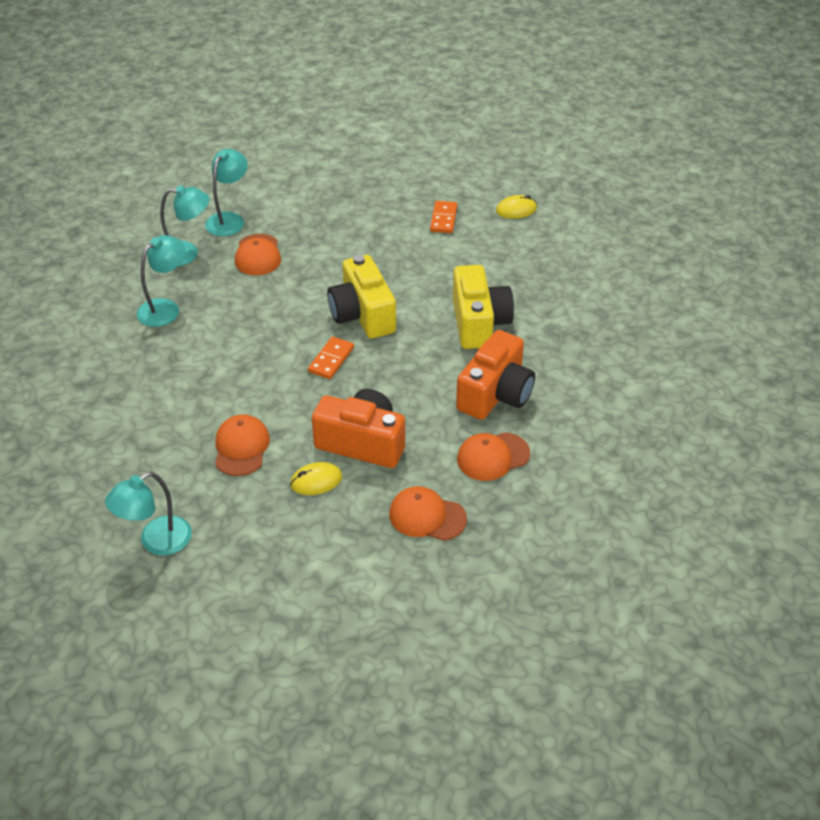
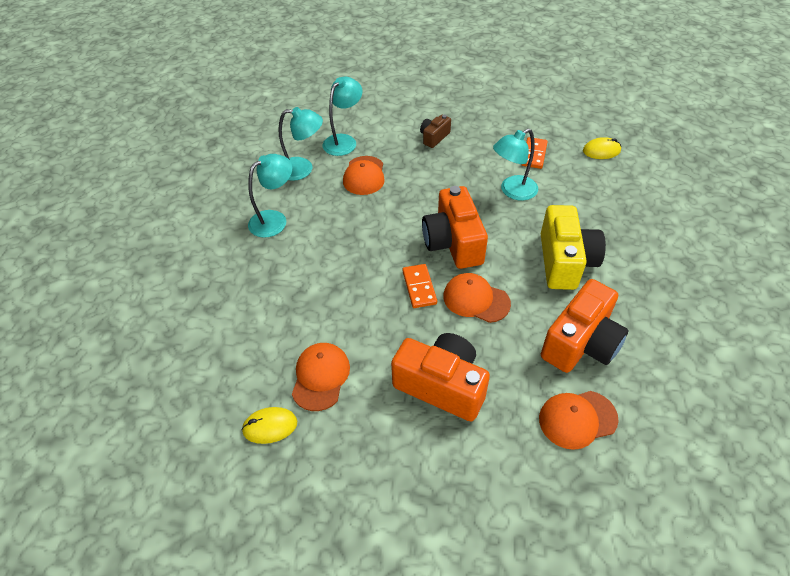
camera: 10 degrees right, 5 degrees up
(156, 542) = (217, 483): turquoise lamp -> turquoise lamp (512, 191)
(316, 481) = (390, 427): yellow mouse -> yellow mouse (270, 426)
(331, 208) = (434, 137): none -> brown camera
(331, 360) = (419, 287): orange domino -> orange domino turned 45 degrees counterclockwise
(362, 314) = (453, 242): yellow camera -> orange camera
(427, 516) = (504, 488): orange cap -> orange cap (476, 299)

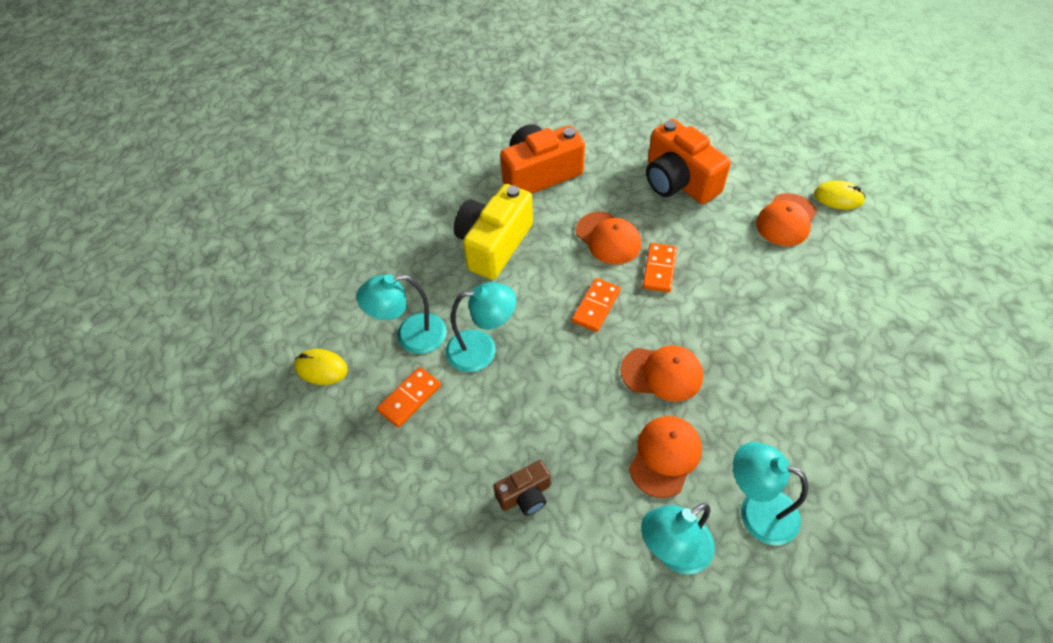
camera: 155 degrees left, 5 degrees up
(274, 219) = (813, 424): turquoise lamp -> turquoise lamp (411, 336)
(453, 242) = (596, 306): orange camera -> orange domino
(577, 419) = (584, 130): orange cap -> orange cap (662, 373)

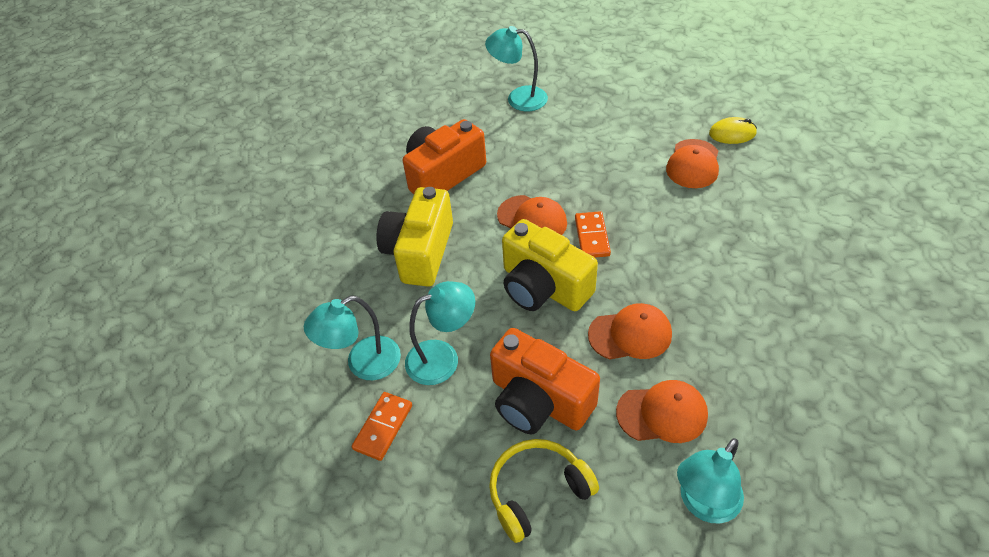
camera: 15 degrees left, 5 degrees down
(321, 368) = (276, 422): yellow mouse -> none
(525, 495) = (537, 491): brown camera -> yellow headphones
(596, 306) = (543, 287): orange domino -> yellow camera
(665, 456) = (662, 413): orange cap -> orange cap turned 75 degrees clockwise
(678, 181) = (581, 151): orange camera -> orange camera (538, 401)
(756, 510) = (767, 440): turquoise lamp -> turquoise lamp (518, 98)

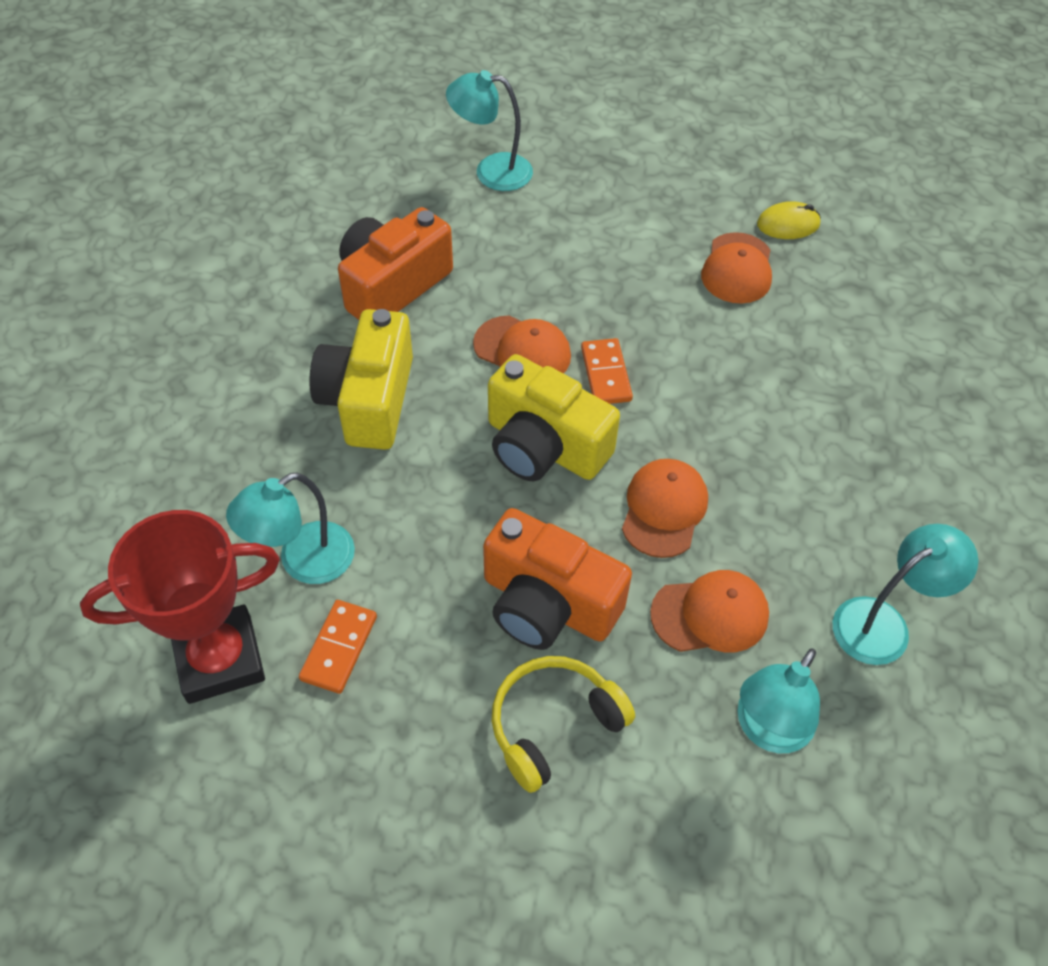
camera: 10 degrees left, 5 degrees up
(297, 431) = (220, 659): none -> red trophy
(443, 358) = (413, 549): turquoise lamp -> turquoise lamp (883, 623)
(630, 334) = (664, 509): orange cap -> orange cap turned 60 degrees counterclockwise

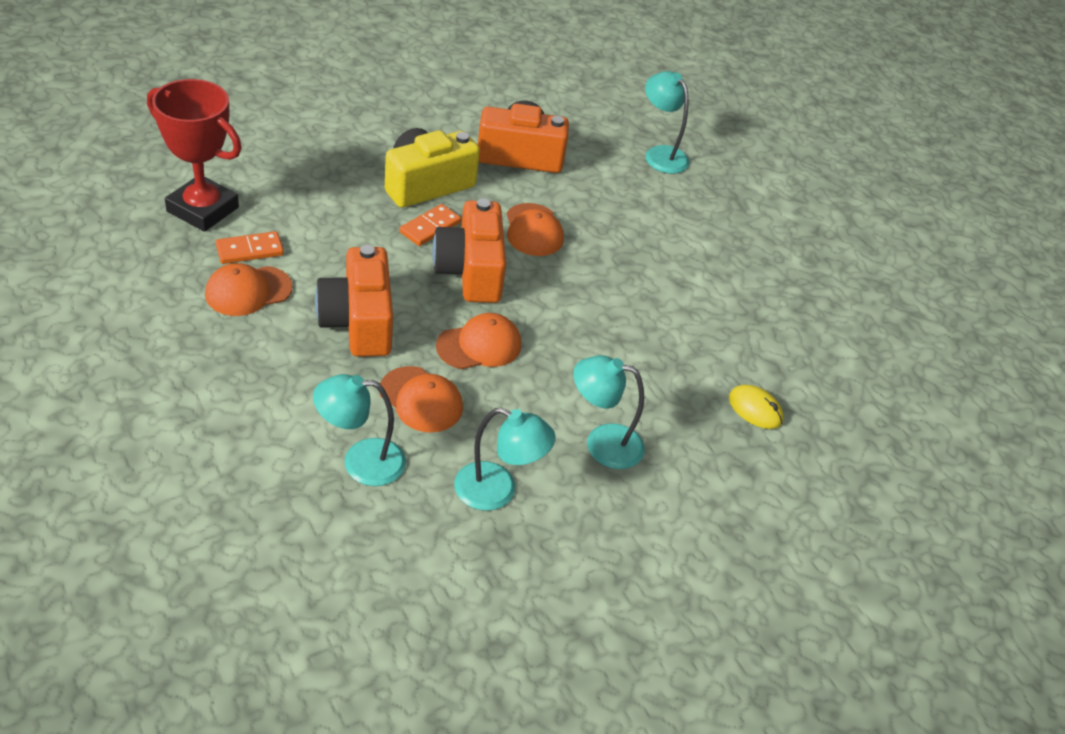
camera: 45 degrees right, 10 degrees down
(303, 561) = (292, 211): turquoise lamp -> turquoise lamp (602, 443)
(544, 446) = (471, 271): yellow camera -> orange camera
(553, 724) = (278, 360): yellow headphones -> none
(606, 374) = (556, 275): orange domino -> orange domino (430, 227)
(737, 269) = (719, 300): orange cap -> orange cap (248, 291)
(788, 224) = (792, 310): yellow mouse -> yellow mouse (755, 409)

